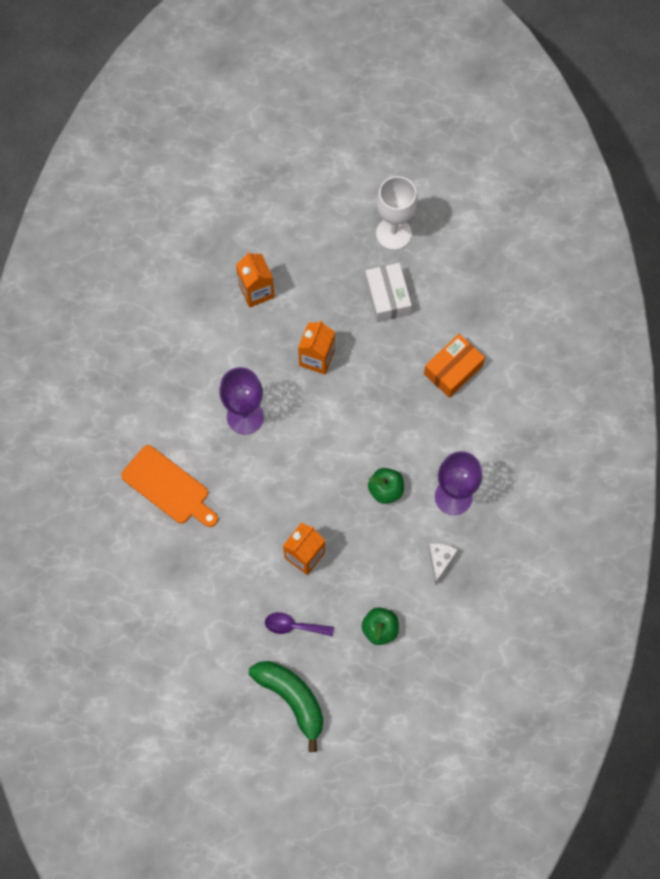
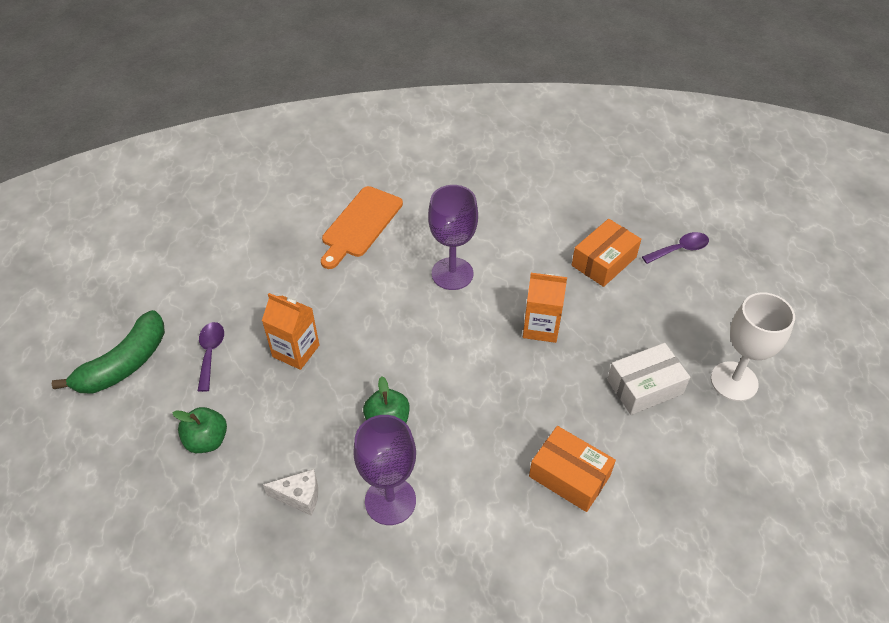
camera: 80 degrees right, 20 degrees down
(256, 228) = (680, 249): none -> purple spoon
(256, 291) = (604, 261): orange carton -> orange box

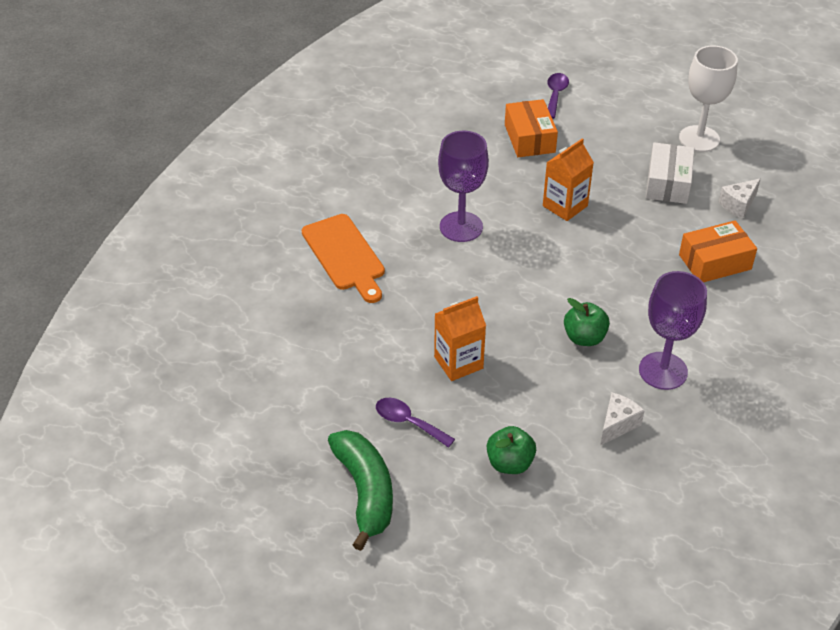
camera: 55 degrees left, 5 degrees down
(669, 458) = (738, 205): none -> white cheese

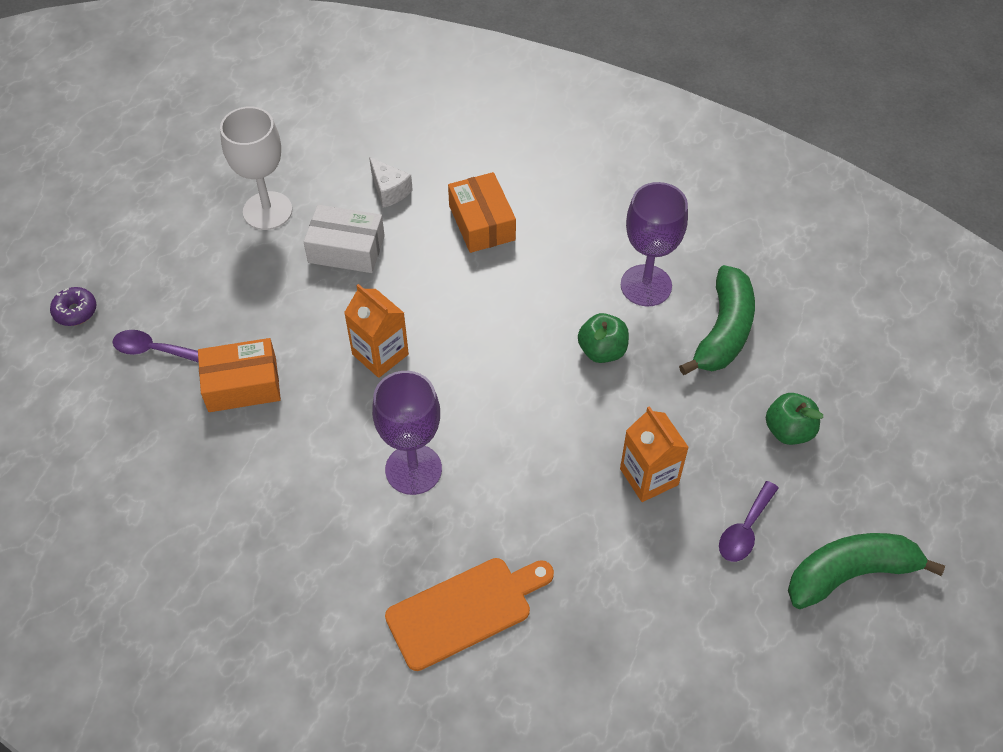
camera: 90 degrees left, 10 degrees up
(584, 58) = (75, 311): none -> purple donut
(617, 424) = (723, 331): white cheese -> green banana

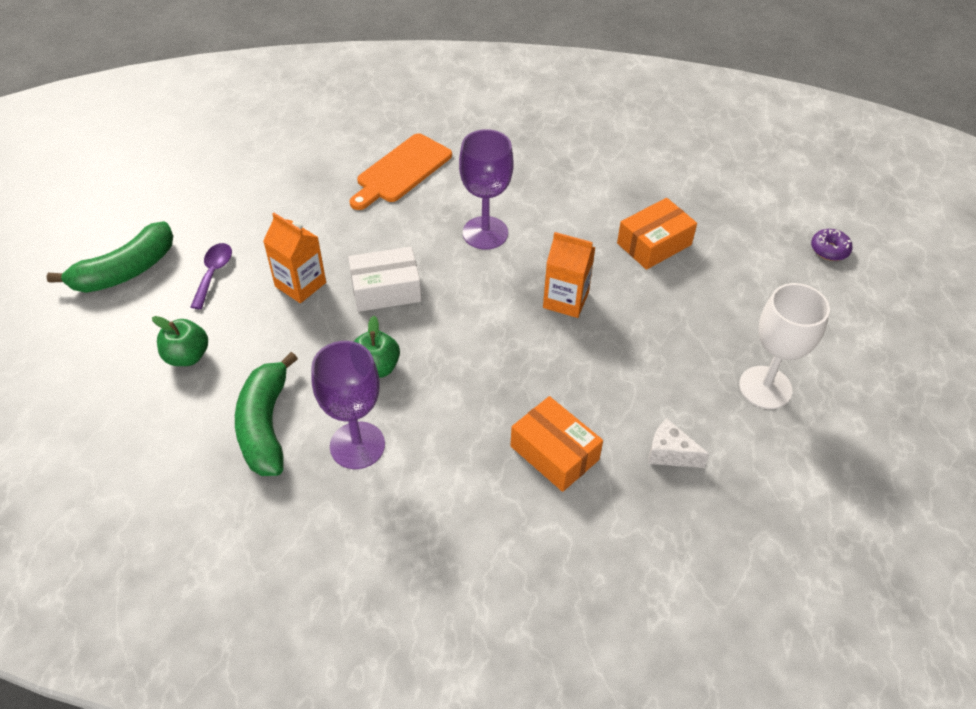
camera: 155 degrees right, 5 degrees down
(152, 350) = (743, 244): purple spoon -> none
(346, 249) = (663, 377): white box -> white box (386, 289)

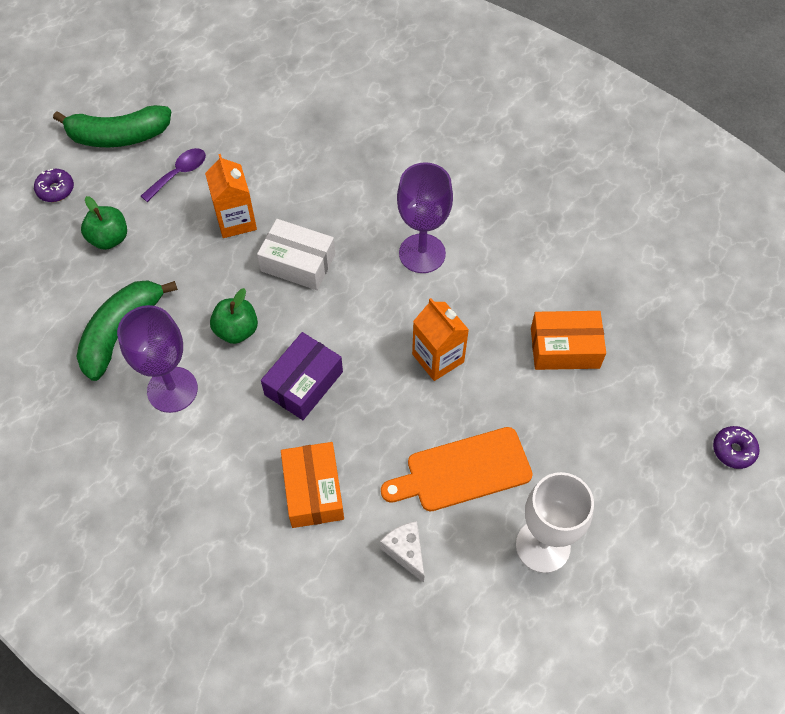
camera: 35 degrees right, 10 degrees up
(95, 343) = (55, 189): none -> purple donut
(401, 171) = (399, 152): orange cutting board -> orange cutting board (463, 471)
(472, 376) = (304, 383): none -> purple box

